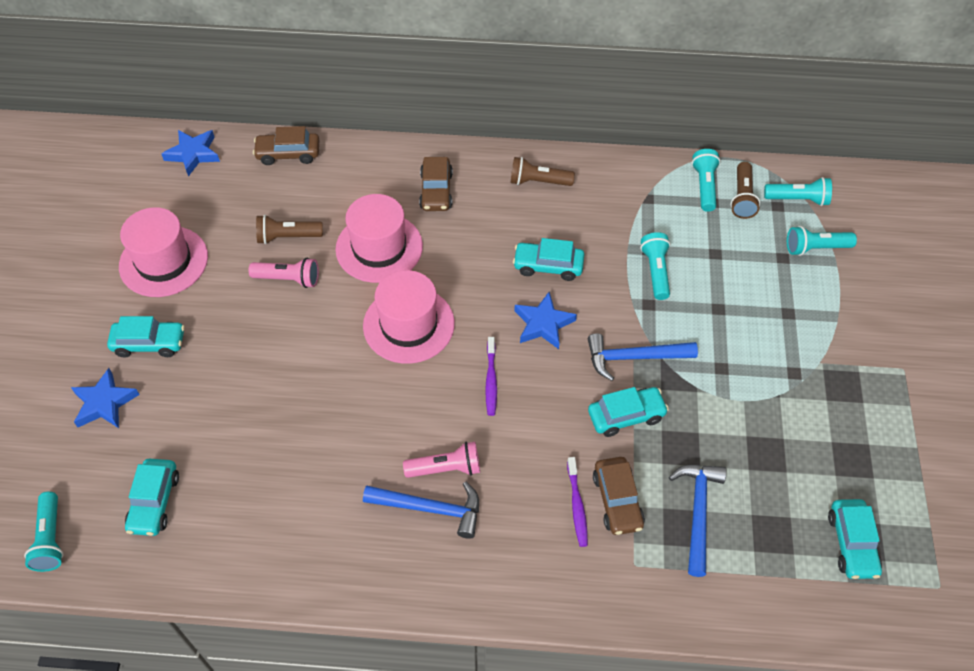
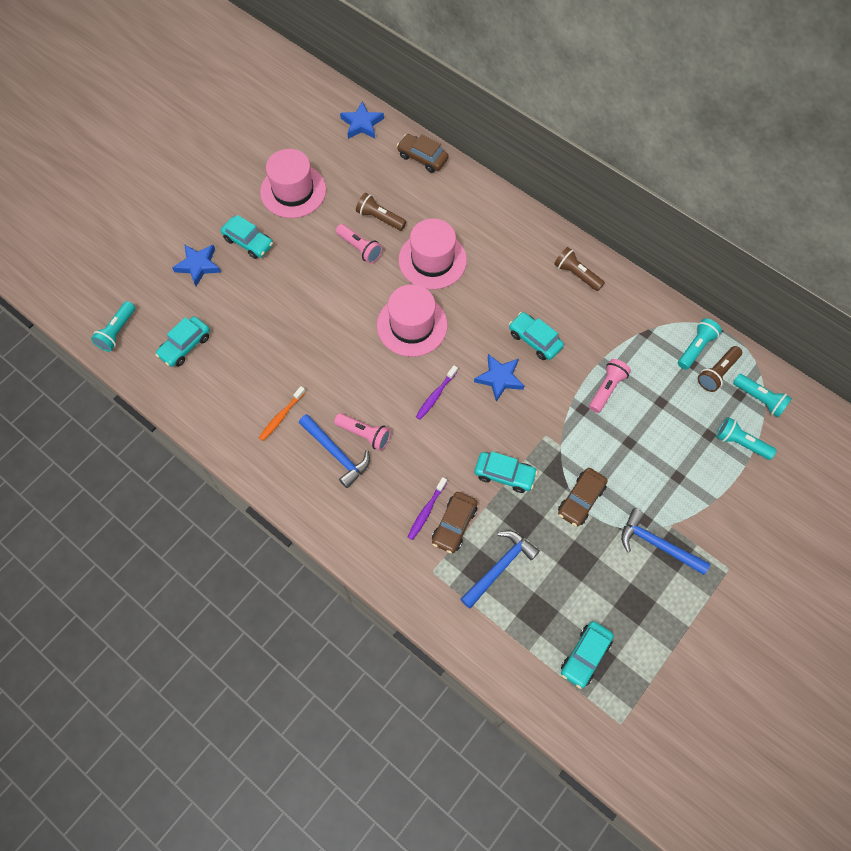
camera: 35 degrees right, 10 degrees up
(335, 508) = (281, 416): none -> orange toothbrush
(436, 191) = (500, 241): brown car -> brown car (581, 500)
(634, 357) = (542, 439): blue hammer -> blue hammer (657, 544)
(656, 271) = (607, 389): turquoise flashlight -> pink flashlight

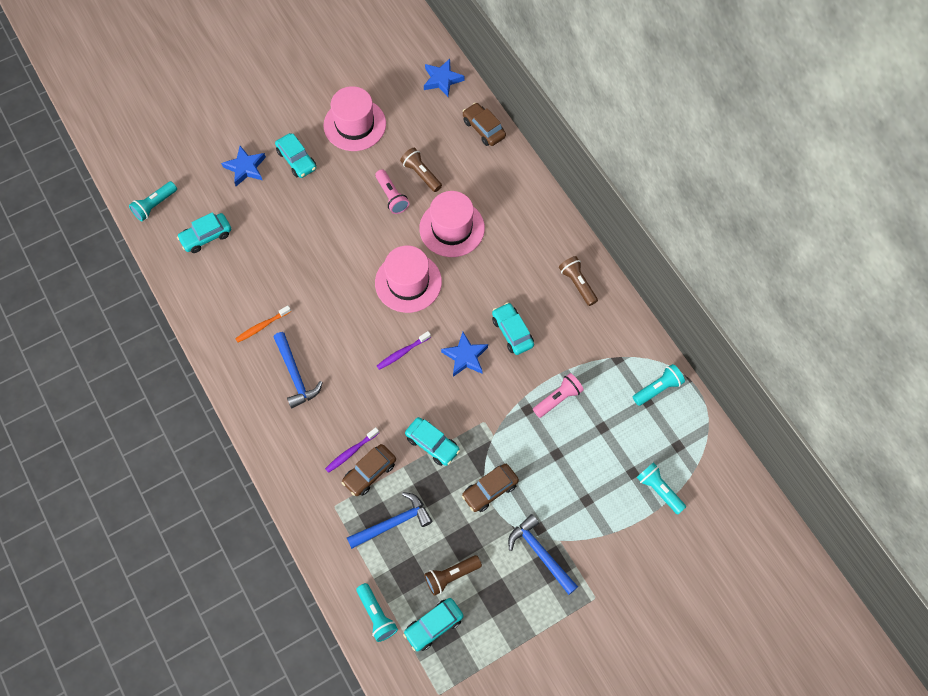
camera: 20 degrees right, 0 degrees up
(364, 434) = (326, 366): pink flashlight -> none
(717, 373) = (667, 418): brown flashlight -> brown flashlight (451, 576)
(759, 399) = (696, 456): turquoise flashlight -> turquoise flashlight (376, 615)

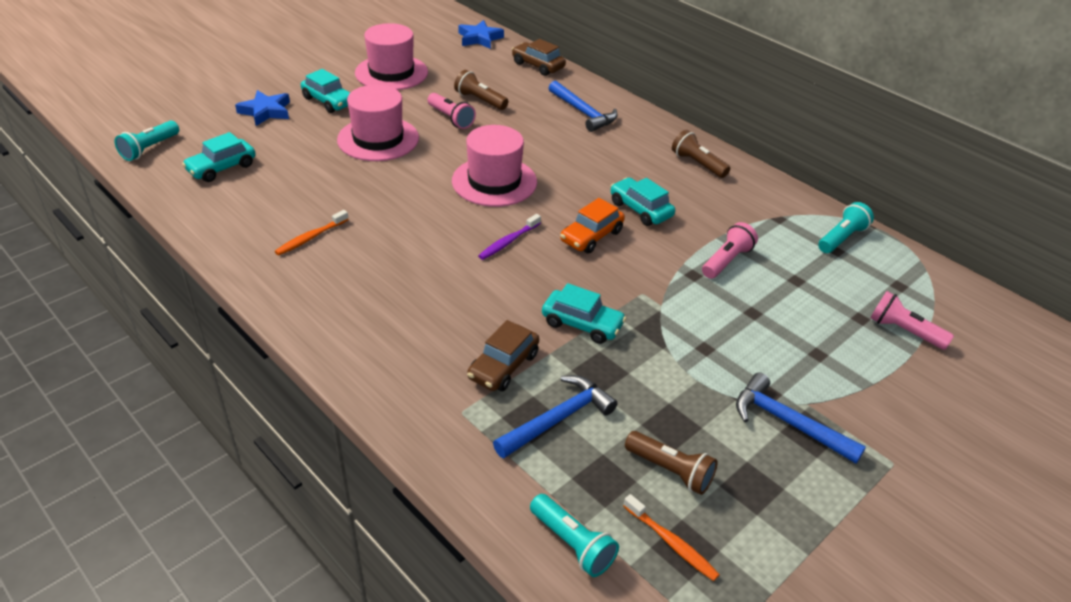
camera: 15 degrees left, 25 degrees down
(295, 375) = (367, 278): blue hammer -> blue hammer (583, 112)
(351, 452) = (469, 347): purple toothbrush -> none
(434, 626) = (671, 542): turquoise car -> orange toothbrush
(451, 576) = (670, 471): brown flashlight -> brown flashlight turned 105 degrees counterclockwise
(452, 228) = (531, 135): pink hat -> pink hat (378, 139)
(465, 356) = (591, 236): blue star -> orange car
(490, 490) = (682, 362): brown car -> none
(659, 490) = (904, 331): turquoise flashlight -> pink flashlight

